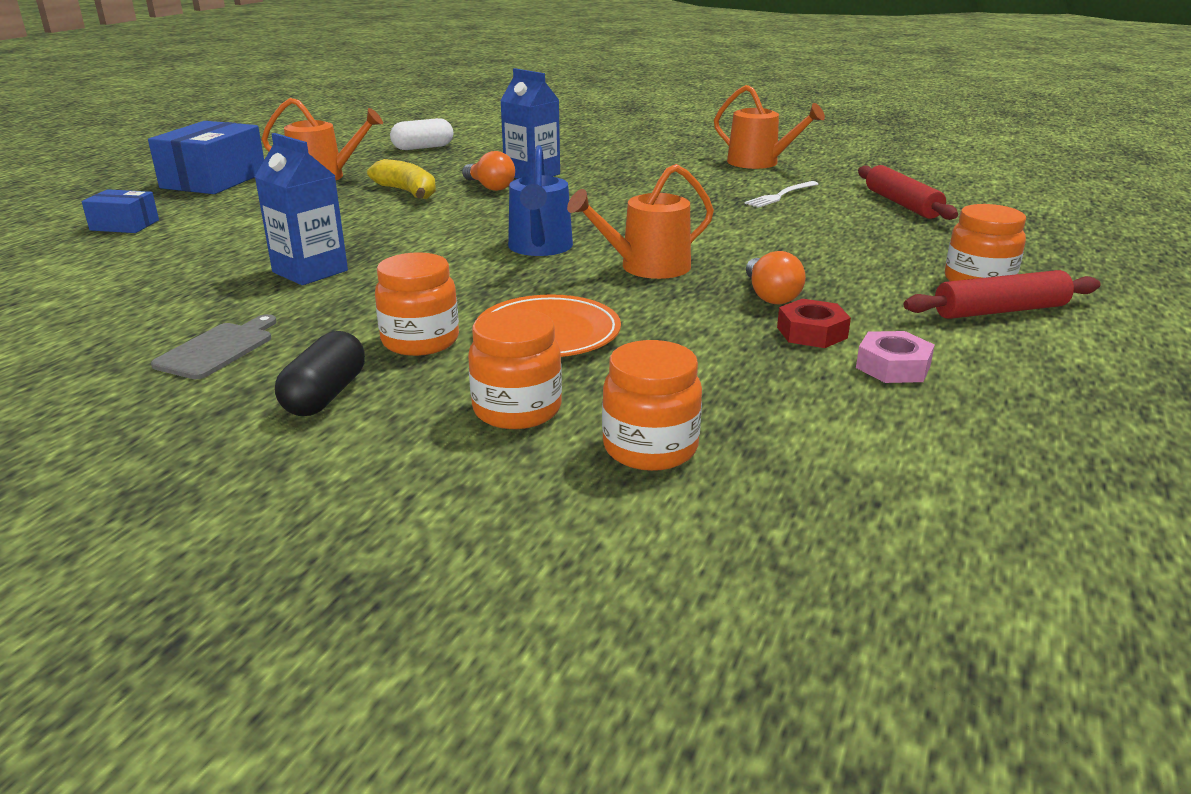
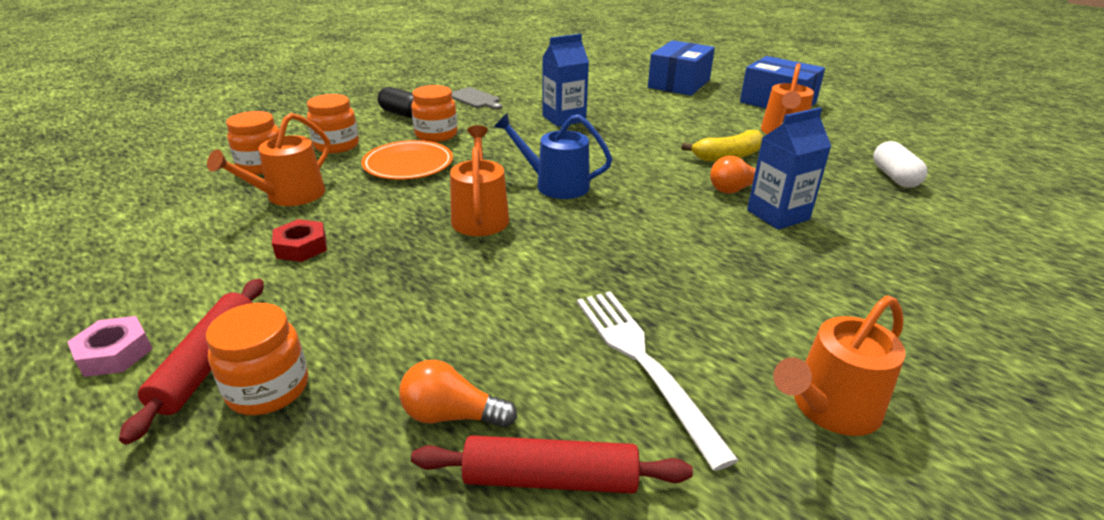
camera: 110 degrees right, 5 degrees up
(124, 225) = (679, 84): blue box -> blue box, size x1.86
(717, 383) = (290, 196): none -> orange watering can
(770, 295) = (375, 251): orange light bulb -> orange light bulb (452, 415)
(780, 195) = (643, 362): white fork -> white fork, size x1.70
(893, 367) = (220, 259): pink nut -> pink nut (115, 353)

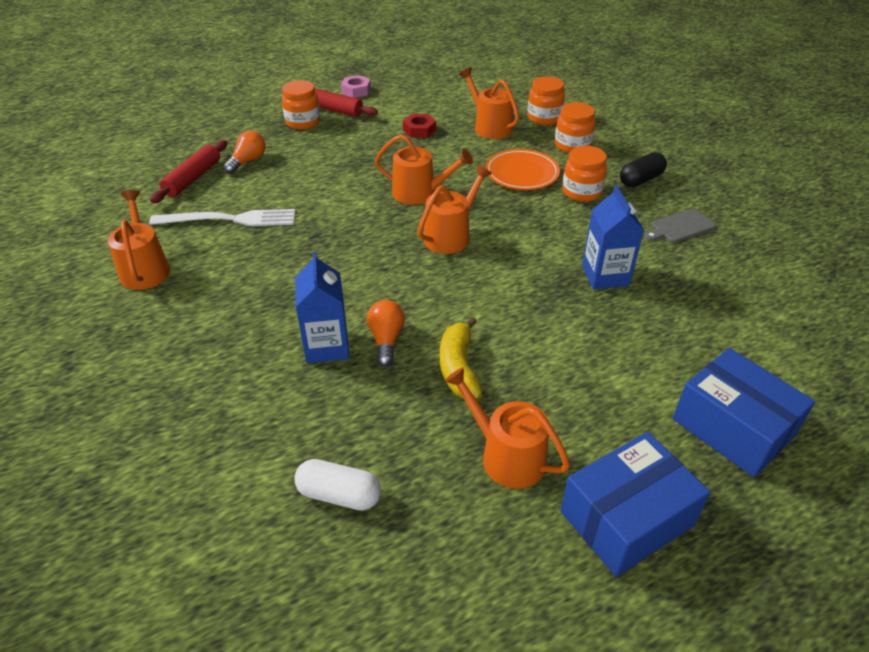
camera: 110 degrees right, 10 degrees up
(555, 185) = (450, 236): blue watering can -> orange watering can

